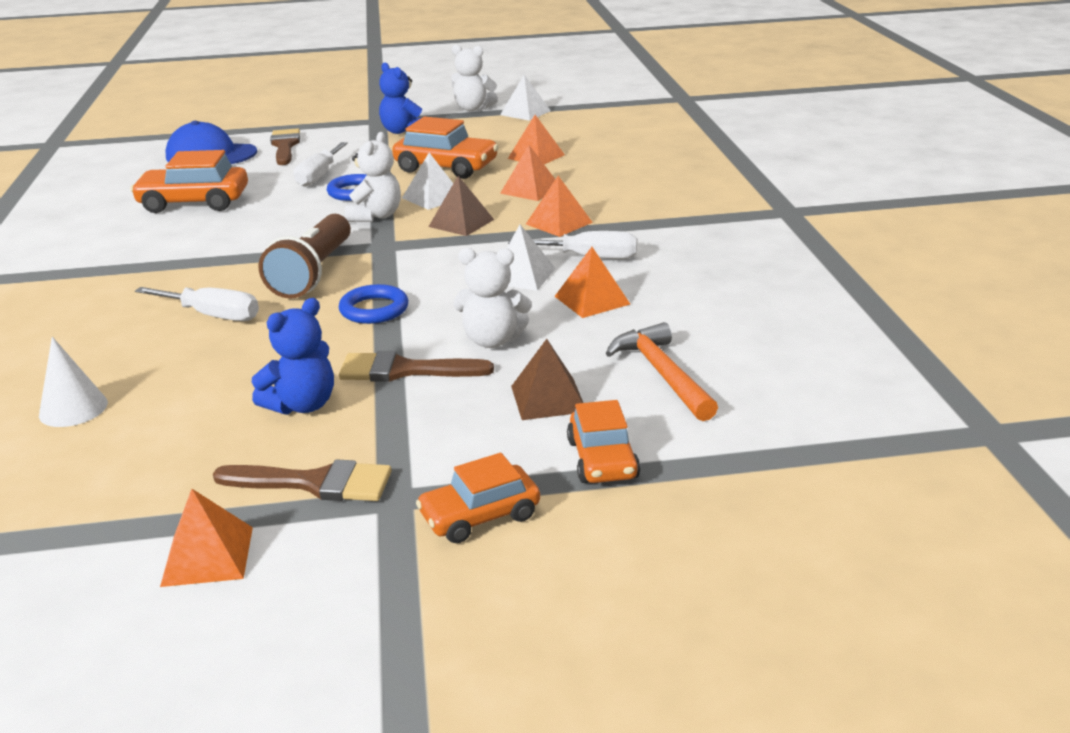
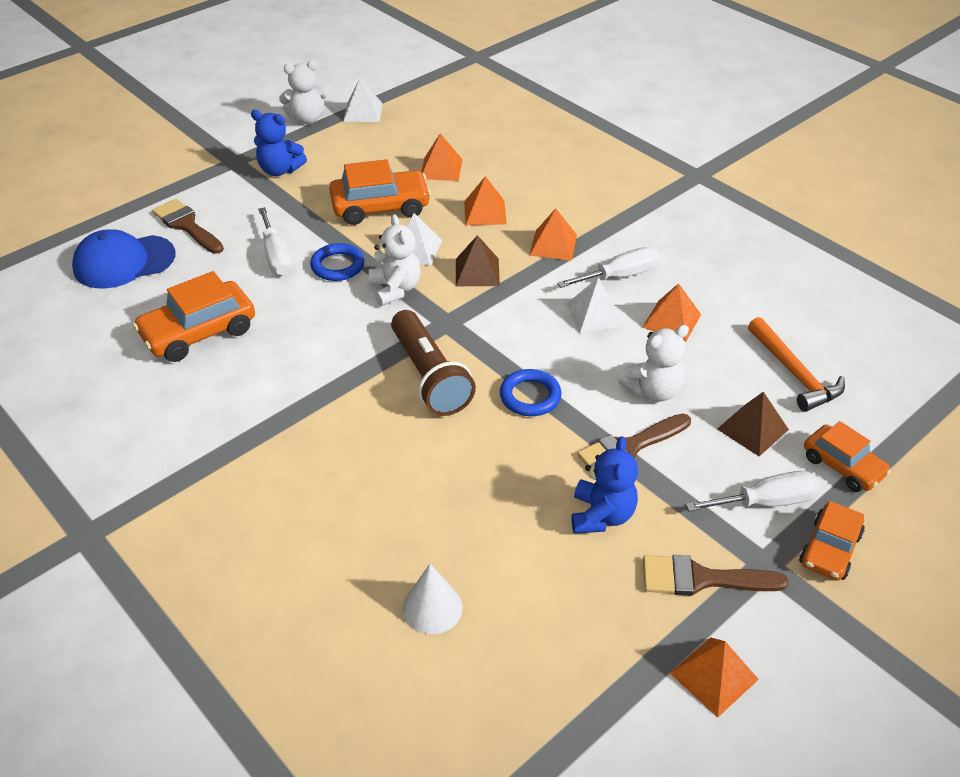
camera: 35 degrees left, 15 degrees up
(213, 315) = (409, 459): white screwdriver -> white screwdriver (766, 502)
(315, 483) = (701, 579): brown brush -> brown brush turned 150 degrees counterclockwise
(662, 374) = (794, 373): orange hammer -> orange hammer turned 150 degrees counterclockwise

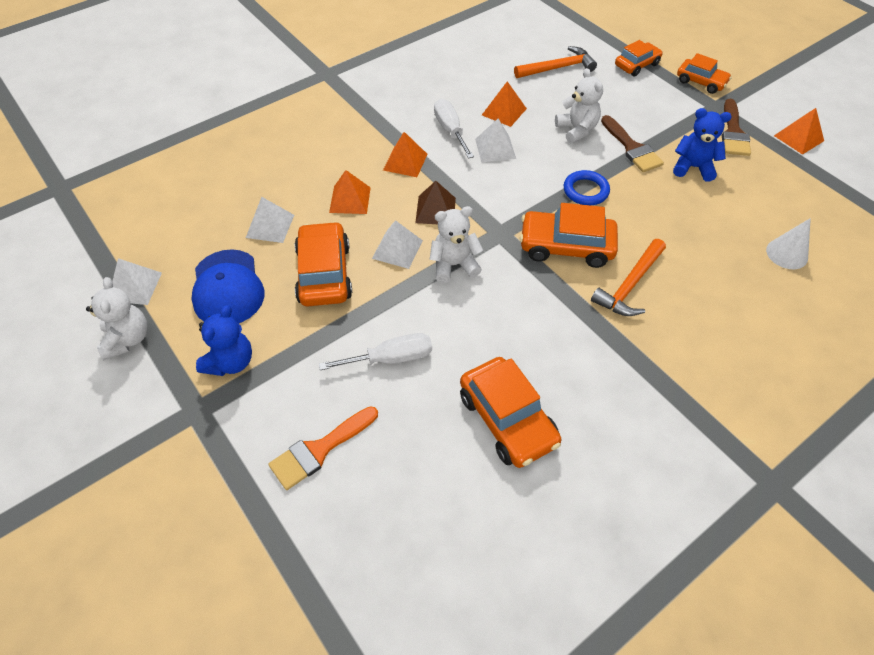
camera: 85 degrees left, 10 degrees up
(124, 262) = (380, 511): blue cap -> blue cap (227, 288)
(186, 225) = (319, 450): brown brush -> orange brush
(338, 266) = (414, 307): blue ring -> none
(369, 430) = (629, 285): none -> orange hammer
(429, 376) = (566, 246): brown flashlight -> orange car
(441, 169) = (270, 226): orange pyramid -> white pyramid
(752, 429) = (609, 93): brown pyramid -> none
(766, 502) = (669, 98): white screwdriver -> none

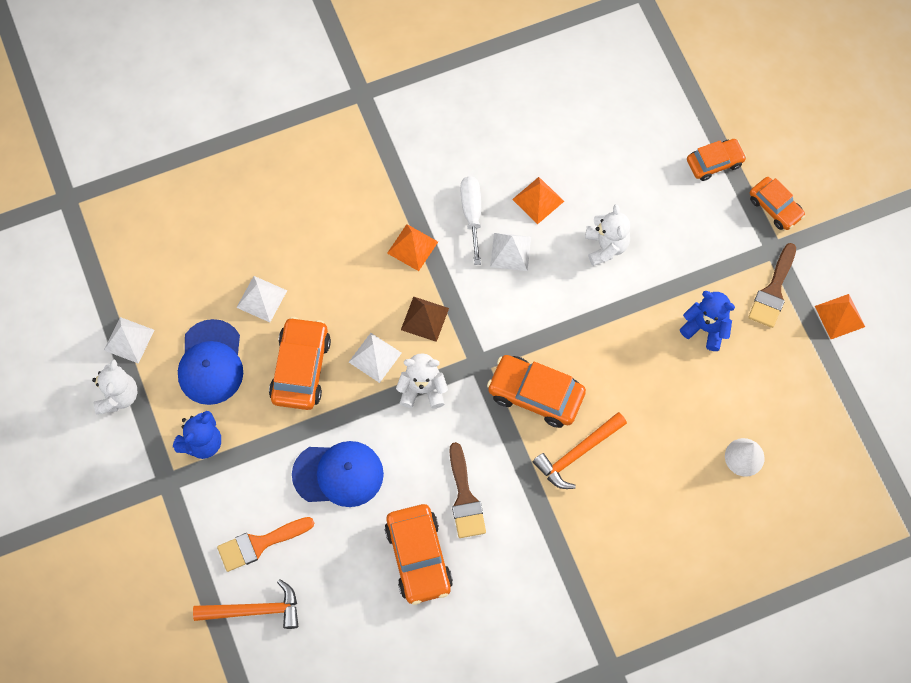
camera: 15 degrees right, 15 degrees up
(350, 199) = (345, 284): orange pyramid -> none
(391, 358) = (338, 474): white screwdriver -> blue cap
(558, 68) = (622, 146): orange hammer -> orange hammer (254, 610)
(585, 191) = (582, 331): blue ring -> none
(632, 148) = (654, 286): brown brush -> brown brush (465, 498)

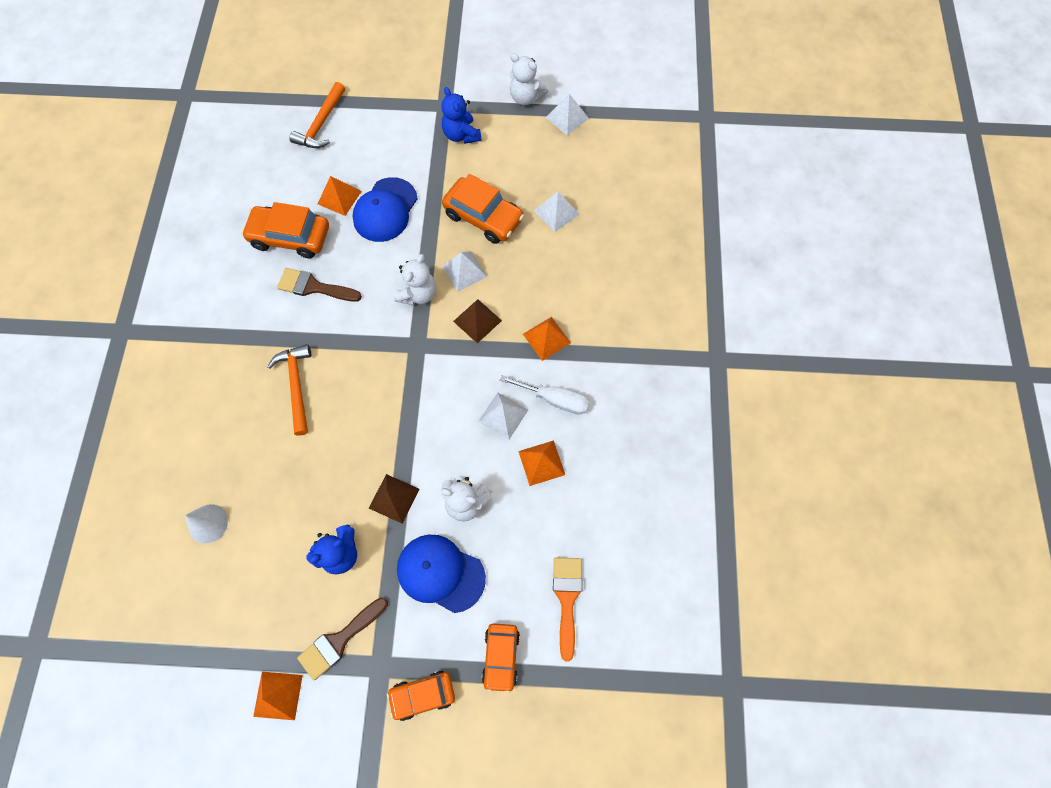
camera: 115 degrees right, 0 degrees up
(211, 362) = (521, 161): blue cap -> blue cap (440, 573)
(259, 544) = (365, 143): orange brush -> orange brush (567, 599)
(344, 533) = (339, 197): none -> orange pyramid
(535, 394) = (364, 376): orange car -> none
(635, 308) = (394, 498): none -> brown pyramid
(773, 291) = (339, 640): brown brush -> brown brush turned 90 degrees counterclockwise

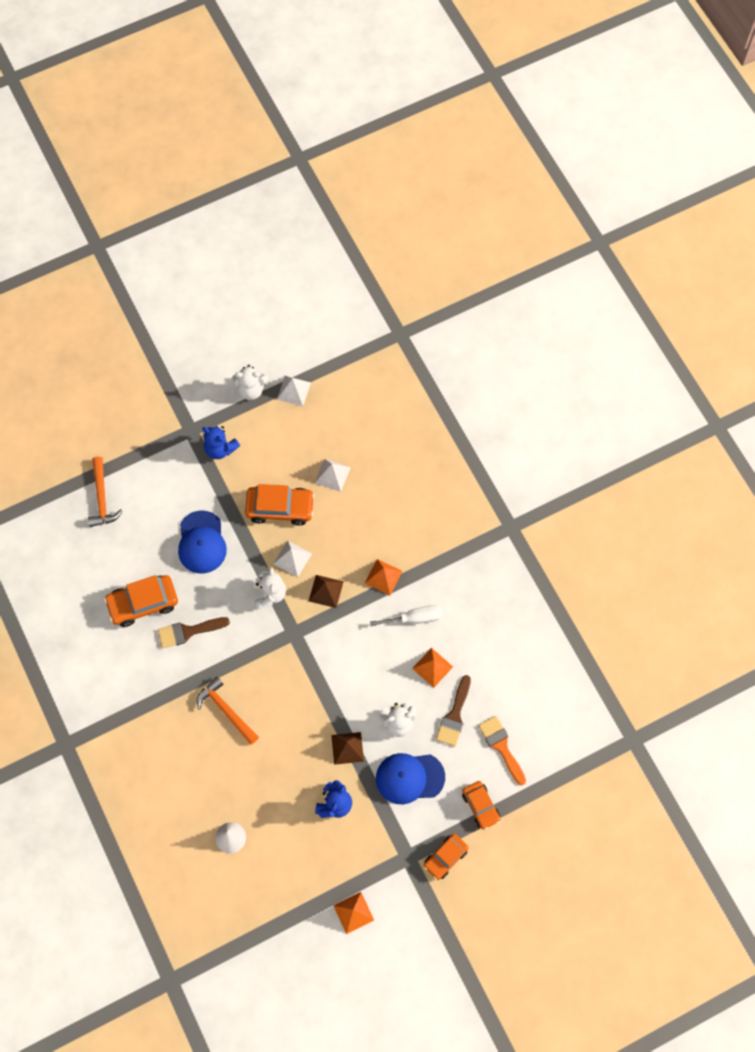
camera: 30 degrees left, 0 degrees up
(339, 197) = (159, 551): orange pyramid -> none
(339, 640) = (371, 857): brown brush -> brown brush (454, 716)
(503, 415) = (386, 649): white pyramid -> none

